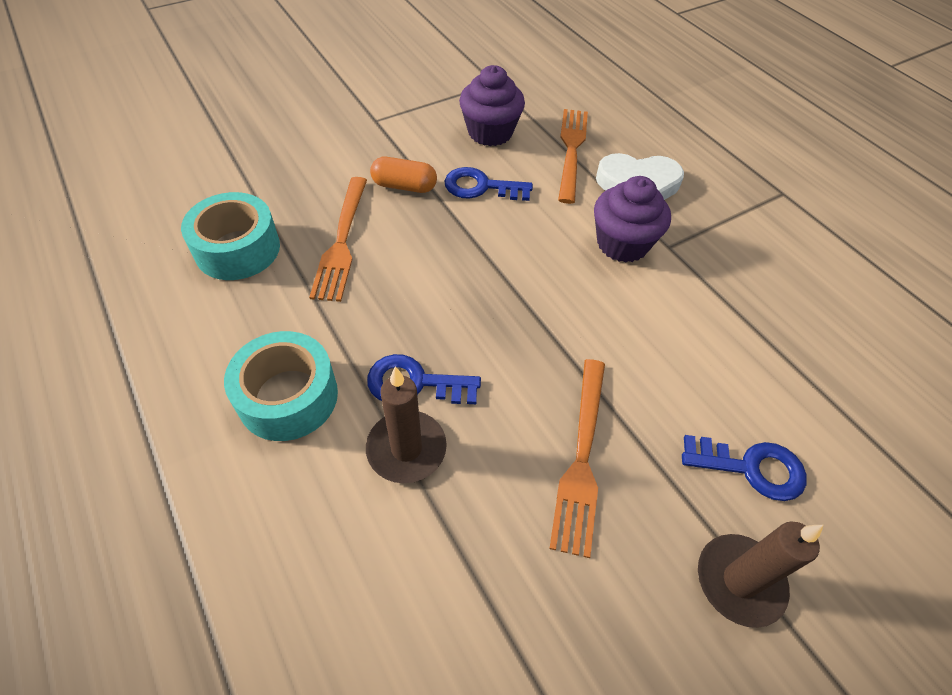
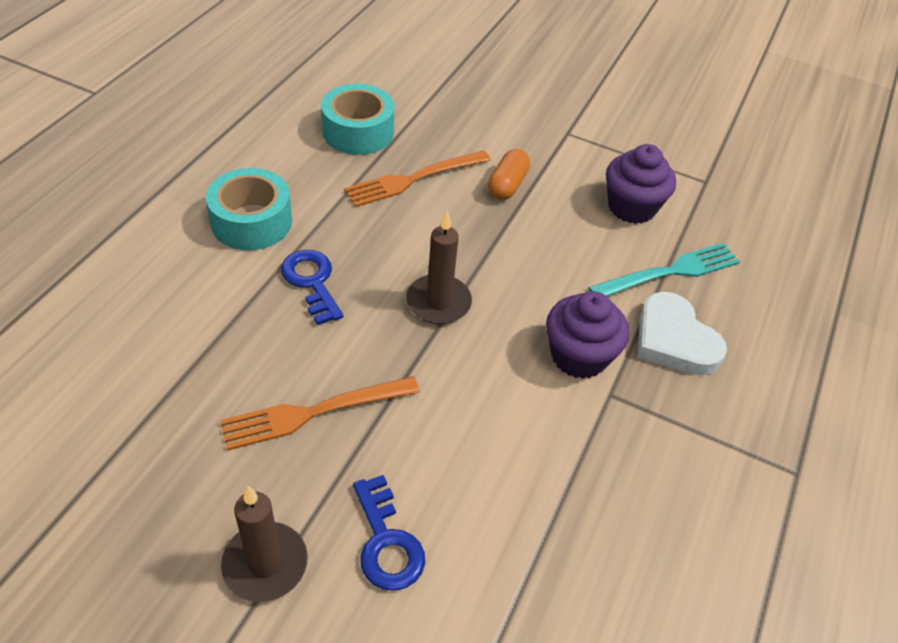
camera: 55 degrees right, 5 degrees down
(404, 186) = (507, 185): orange capsule -> orange capsule turned 45 degrees clockwise
(406, 449) = (252, 303): brown candle -> brown candle (438, 302)
(481, 187) = (554, 231): blue key -> none
(571, 150) = (670, 271): orange fork -> turquoise fork

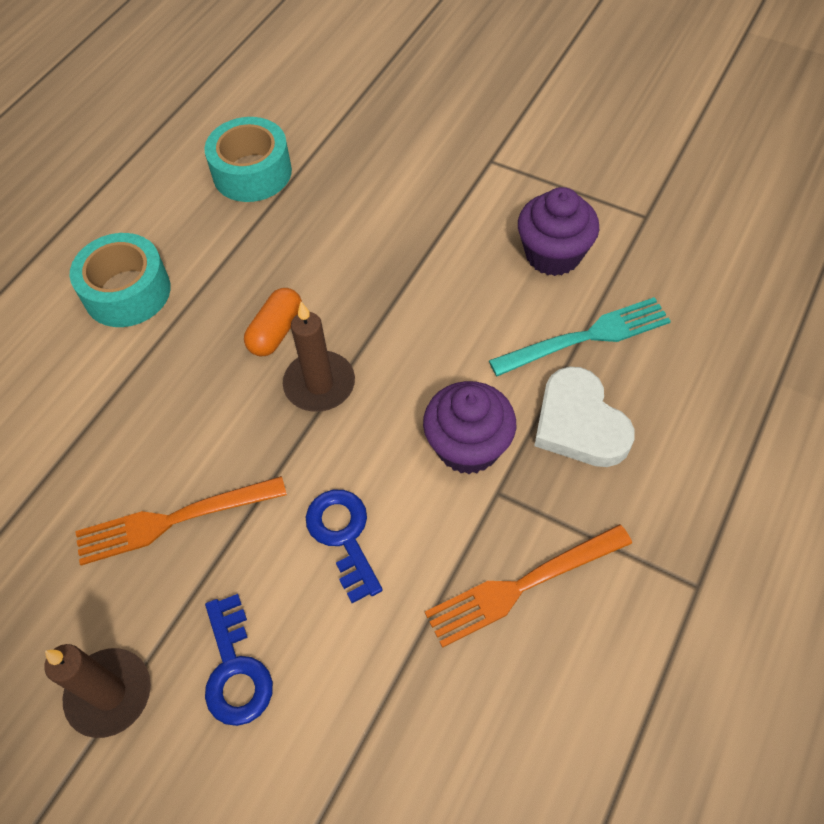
camera: 10 degrees right, 10 degrees up
(312, 282) = (185, 363): blue key -> blue key (343, 536)
(412, 179) = (307, 231): orange fork -> orange fork (521, 586)
(507, 185) = (412, 232): orange capsule -> orange capsule (276, 331)

